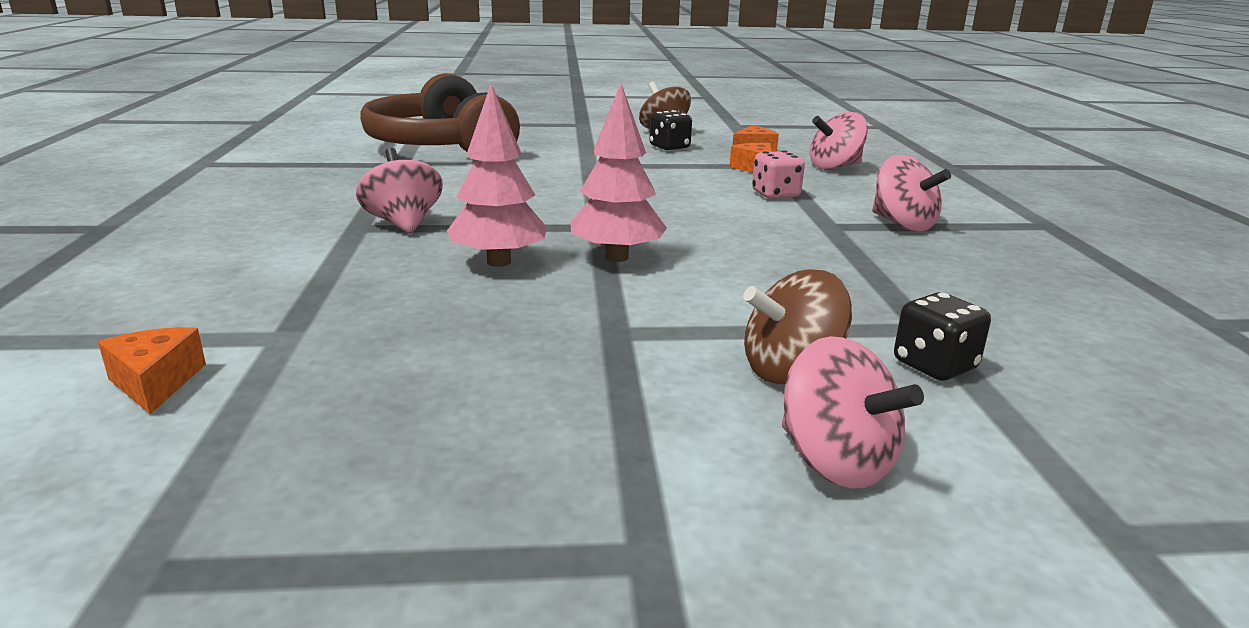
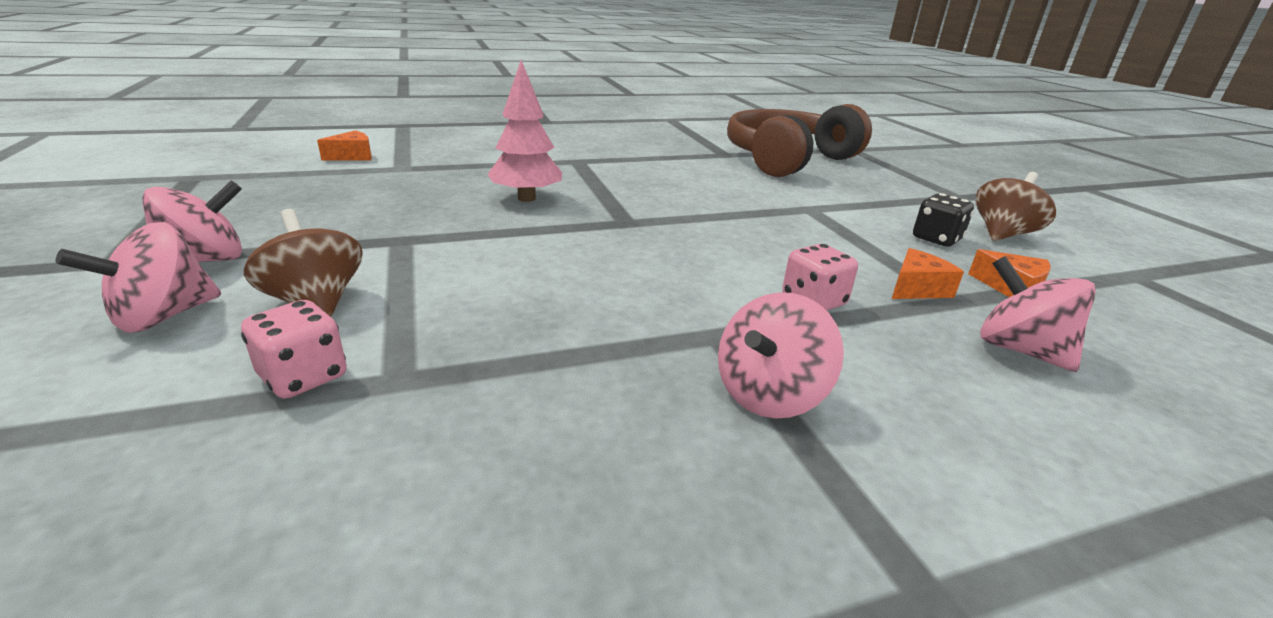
camera: 75 degrees right, 5 degrees up
(403, 224) = (590, 169): pink spinning top -> pink spinning top (205, 260)
(616, 257) = (552, 232): pink tree -> none
(934, 365) = (304, 377): black dice -> pink dice

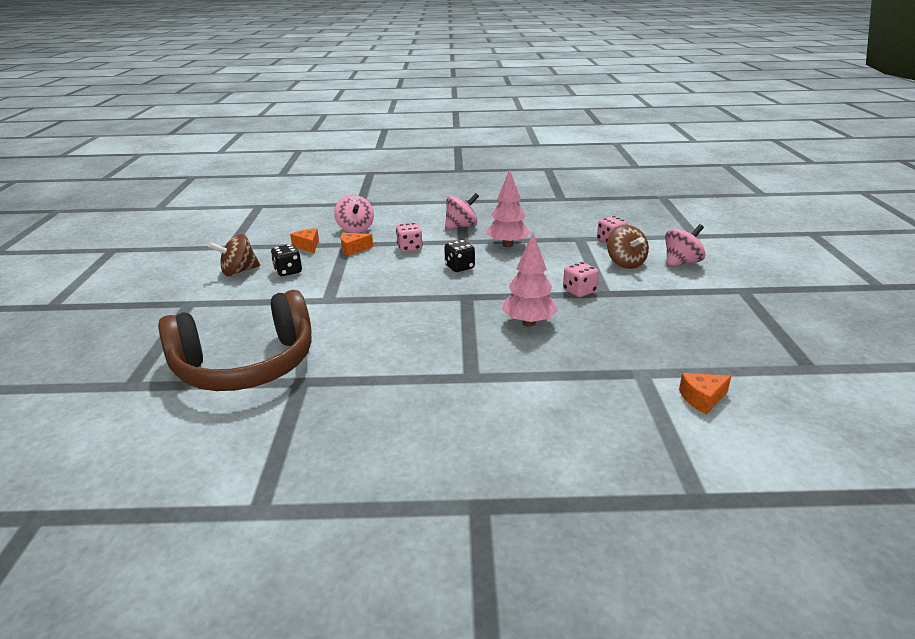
camera: 160 degrees left, 0 degrees up
(205, 260) = (697, 287): pink spinning top -> none
(445, 239) = (579, 291): none -> pink dice
(602, 332) = (507, 245): none -> pink tree
(672, 266) = (459, 267): none -> black dice

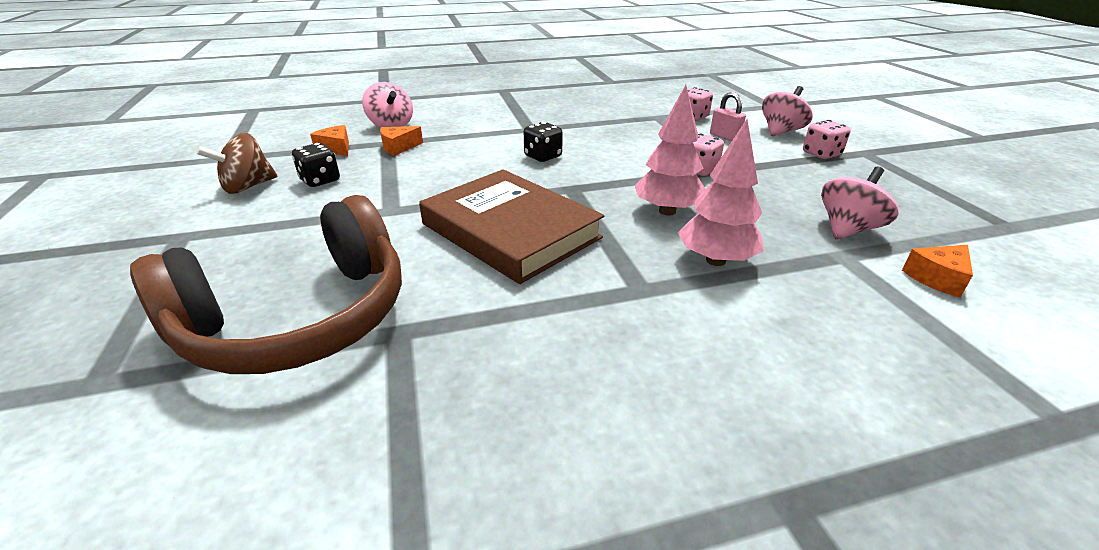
camera: 15 degrees left, 5 degrees up
(403, 324) = (510, 231): none -> brown book
(409, 248) = (470, 141): pink dice -> pink dice (821, 154)
(461, 226) = (519, 114): pink spinning top -> pink spinning top (848, 229)
(507, 245) = (584, 129): pink tree -> pink tree (715, 260)
(625, 263) = (724, 137): brown spinning top -> pink padlock

